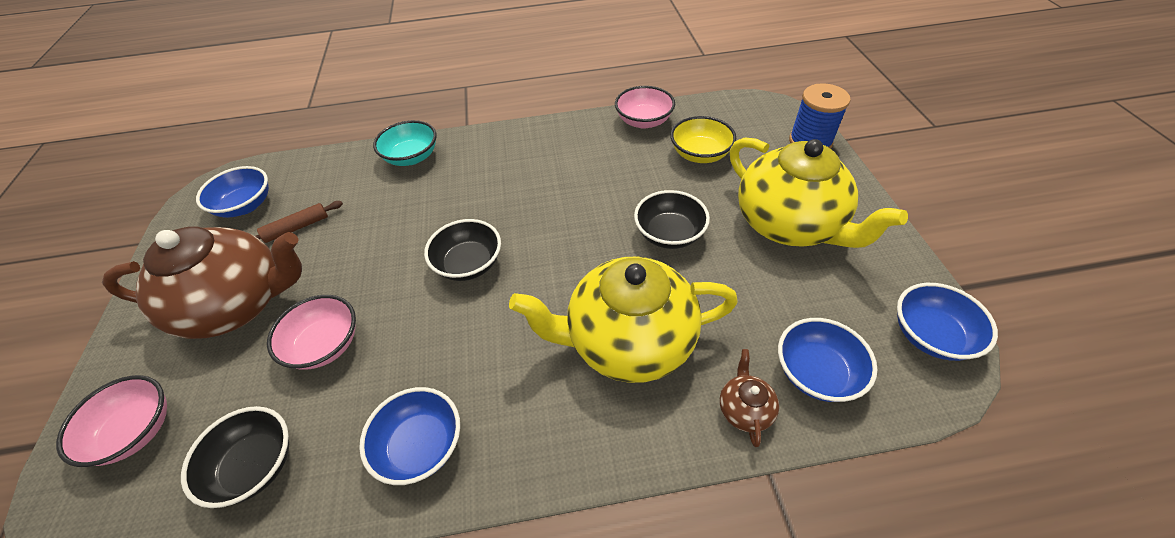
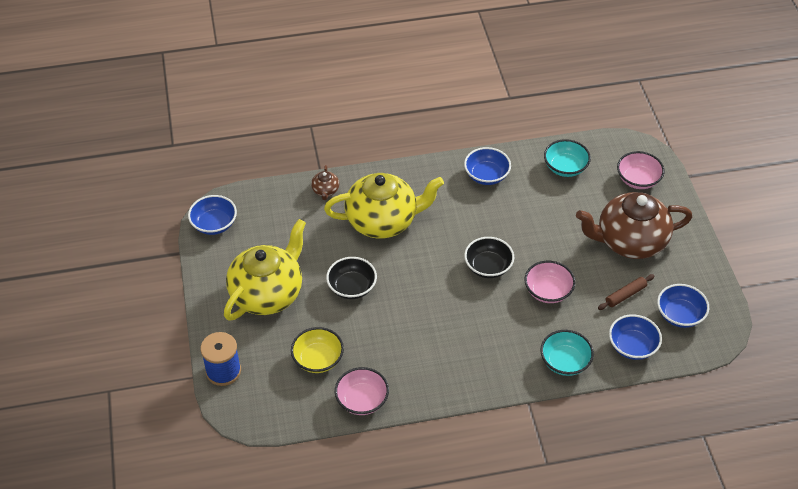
camera: 175 degrees right, 0 degrees up
(255, 465) = (565, 167): black bowl -> turquoise bowl
(325, 345) = (560, 219): pink bowl -> pink bowl (548, 291)
(789, 224) = (268, 293): yellow teapot -> yellow teapot turned 75 degrees clockwise
(816, 373) = (284, 206): blue bowl -> blue bowl (632, 346)

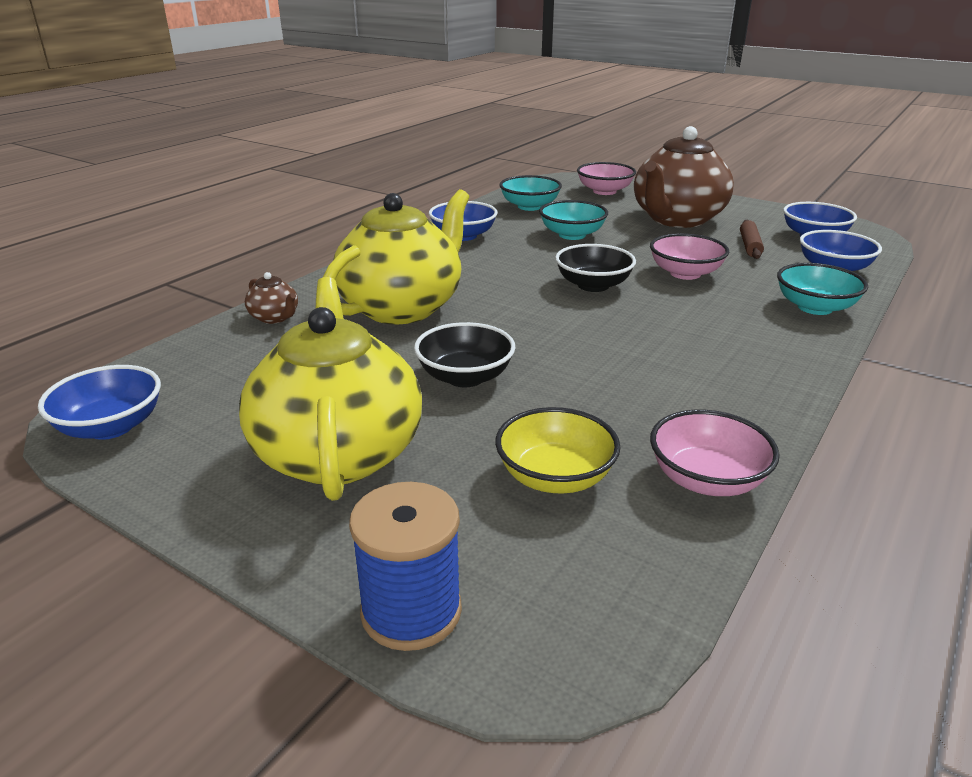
camera: 45 degrees left, 20 degrees down
(544, 215) = (572, 235): none -> turquoise bowl

